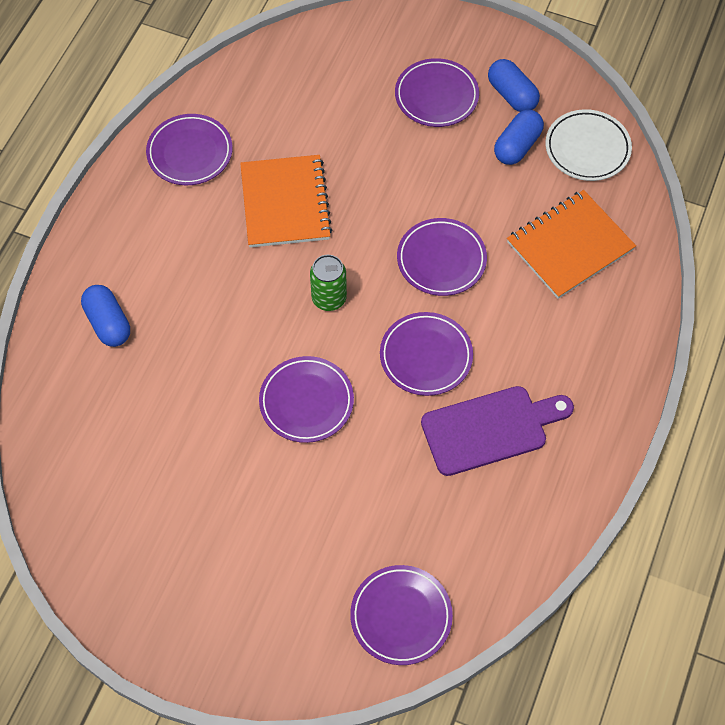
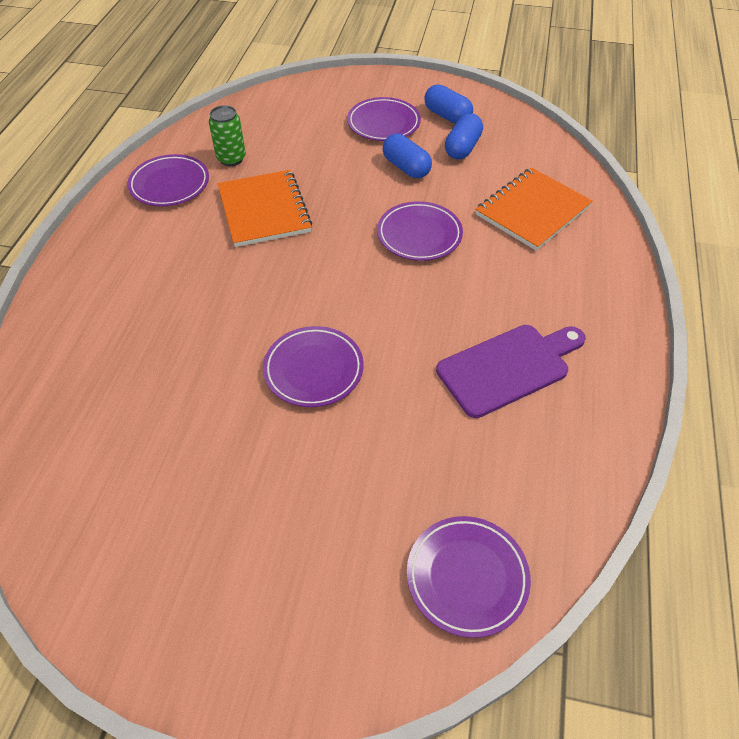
camera: 10 degrees left, 10 degrees down
(108, 323) = (97, 327): blue capsule -> blue capsule (406, 167)
(329, 298) = (319, 278): green can -> green can (231, 159)
(426, 356) = (425, 313): purple plate -> none
(587, 148) = (522, 143): white plate -> none

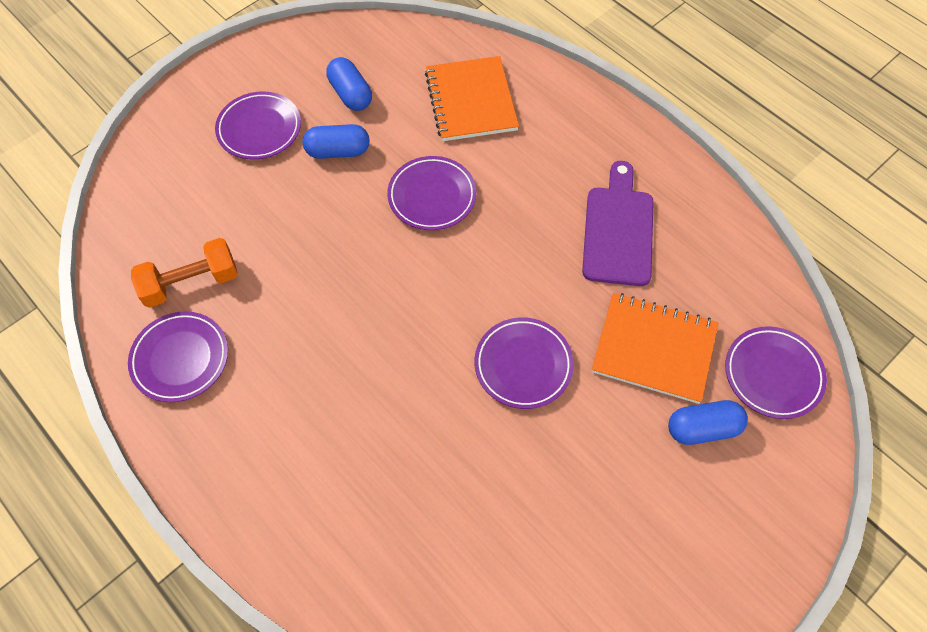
camera: 55 degrees left, 10 degrees up
(231, 159) = (191, 283): green can -> orange dumbbell
(264, 210) = (295, 296): orange notebook -> orange notebook (654, 349)
(447, 116) = (296, 76): blue capsule -> blue capsule (703, 428)

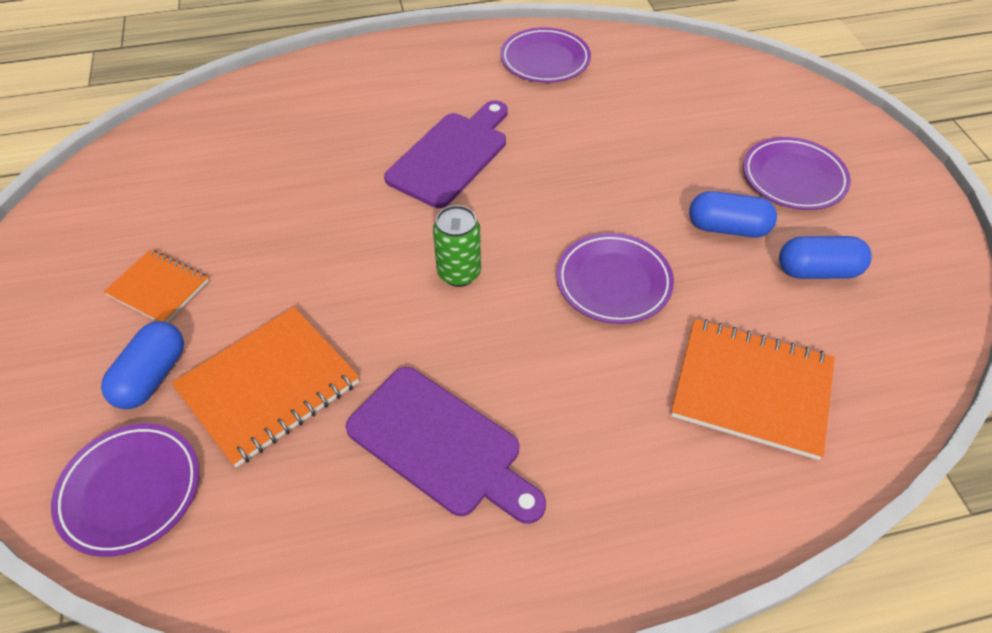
camera: 120 degrees right, 10 degrees down
(191, 283) = (618, 84): orange dumbbell -> none
(338, 151) = (727, 228): blue capsule -> blue capsule turned 75 degrees clockwise
(362, 364) = (452, 156): none -> purple cutting board
(484, 290) = (459, 273): none -> green can
(523, 365) = (353, 264): purple plate -> none
(639, 489) = (158, 288): none -> orange notebook

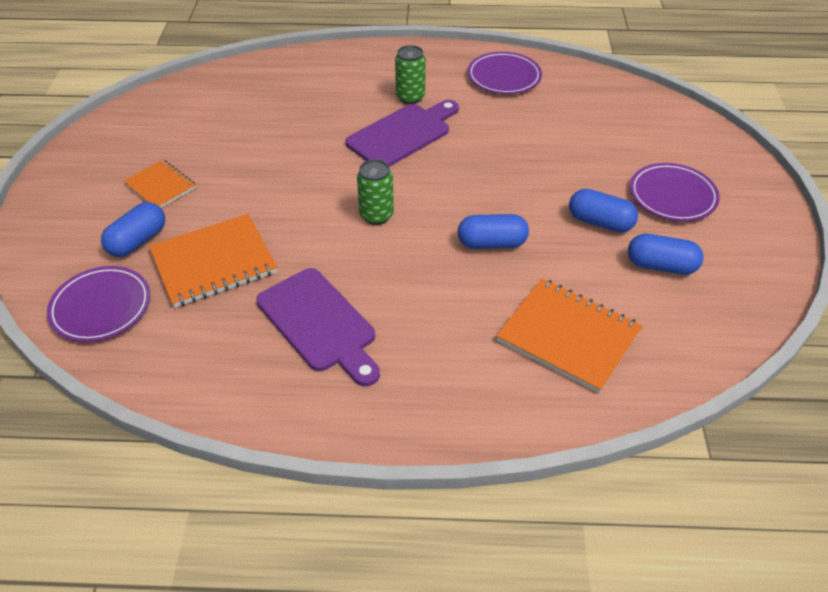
camera: 15 degrees right, 5 degrees down
(443, 105) = (410, 97): none -> green can
(613, 282) = (491, 243): purple plate -> blue capsule

